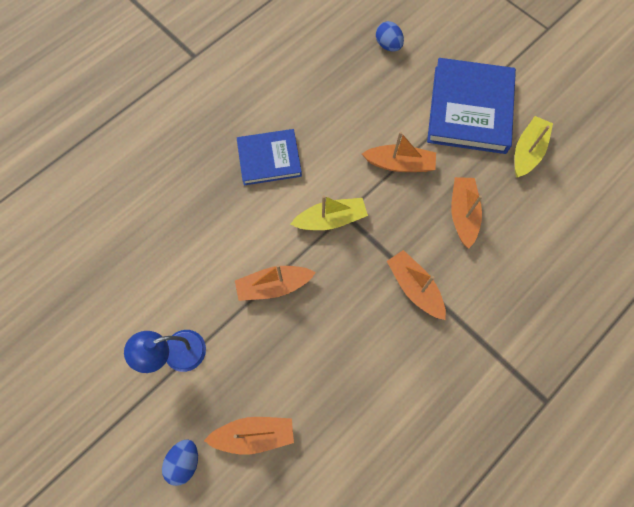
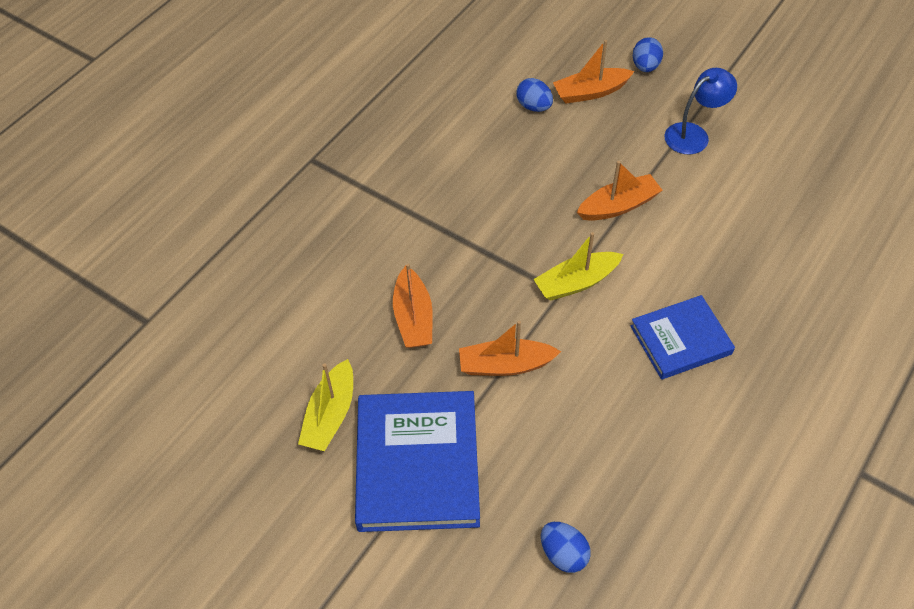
camera: 170 degrees right, 15 degrees down
(317, 427) = (534, 106): none -> blue egg
(414, 288) = (460, 231): orange boat -> none

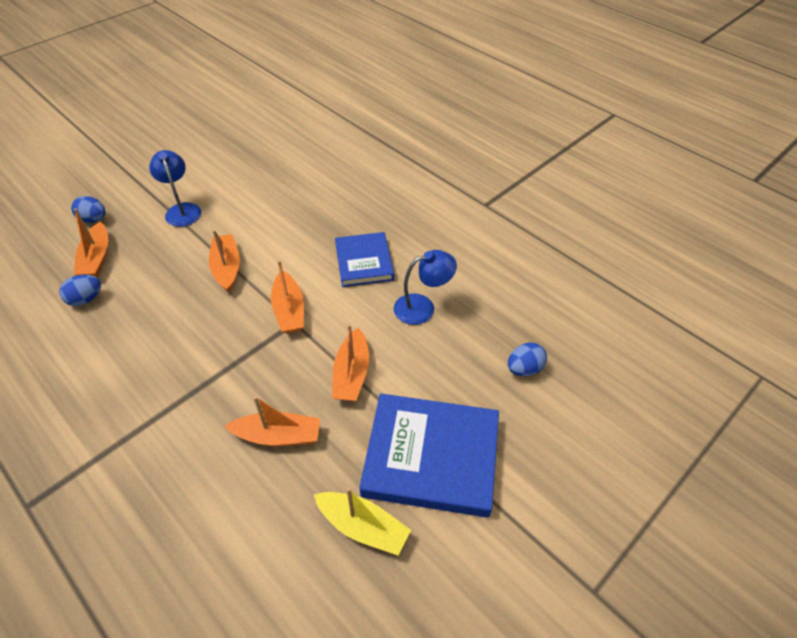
camera: 80 degrees left, 5 degrees down
(576, 282) = (289, 310): yellow boat -> orange boat
(627, 420) = (422, 307): none -> blue lamp

